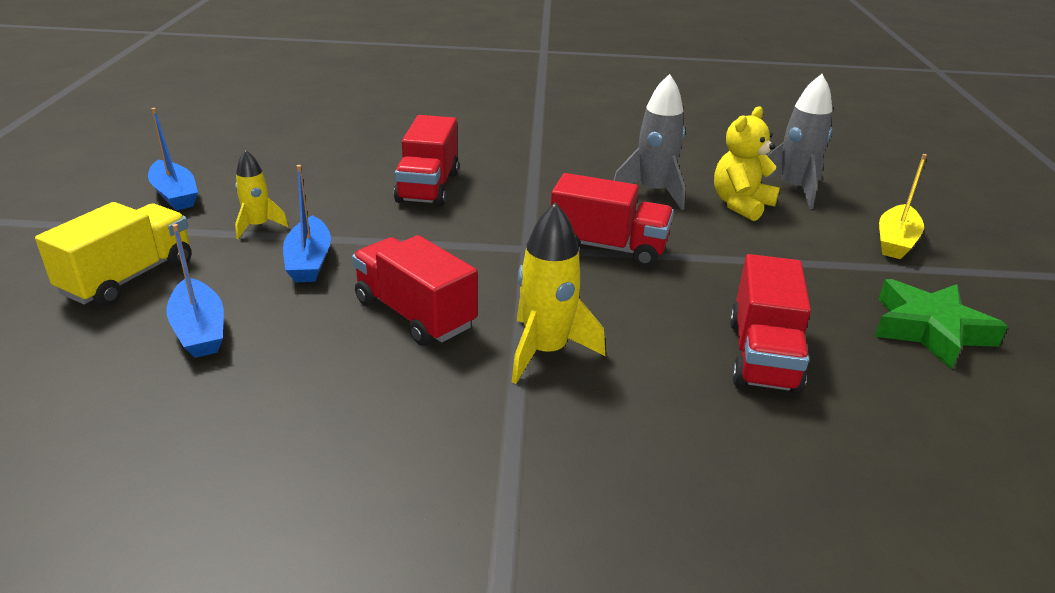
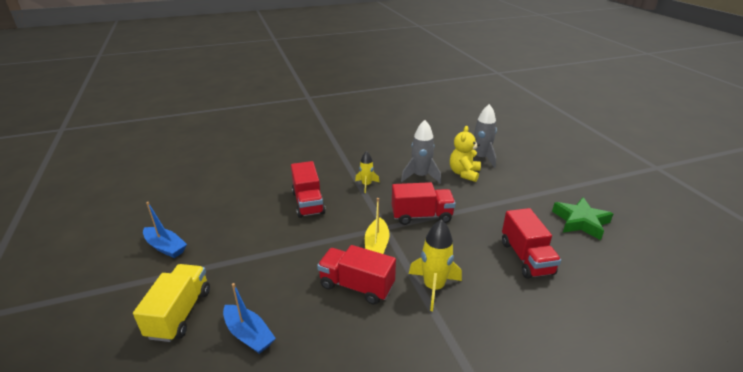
camera: 20 degrees left, 0 degrees up
(258, 226) = (232, 255): yellow rocket -> yellow rocket (366, 185)
(309, 261) = (277, 269): blue boat -> none
(895, 241) = (539, 177): yellow boat -> yellow boat (376, 245)

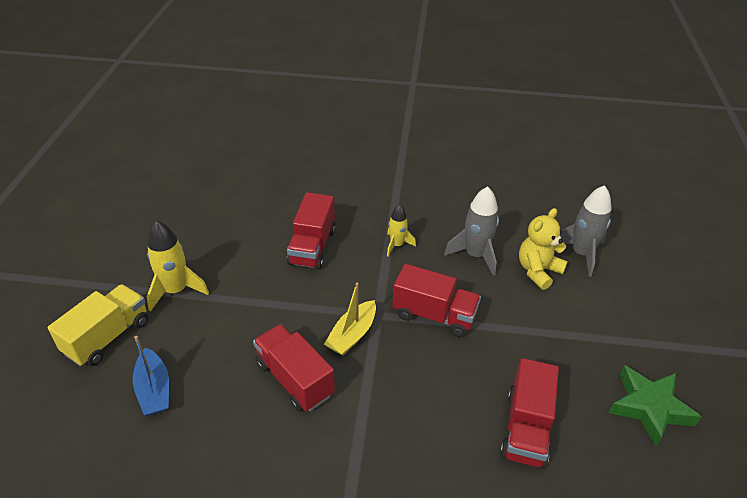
camera: 25 degrees right, 10 degrees up
(165, 247) = (136, 252): blue boat -> none
(433, 287) = (379, 418): yellow rocket -> yellow rocket (176, 290)

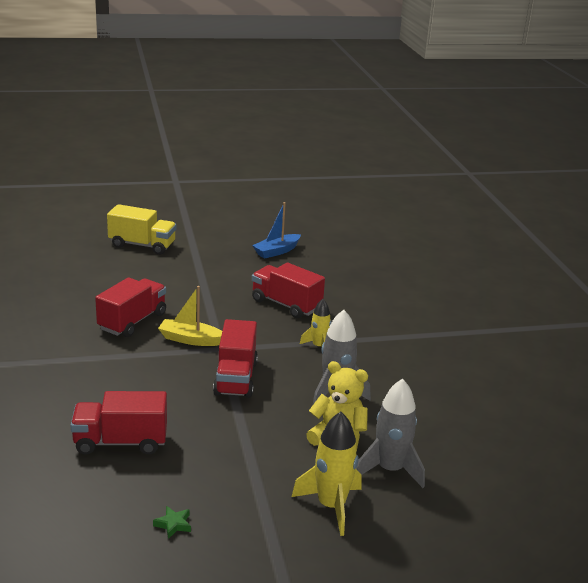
camera: 70 degrees right, 15 degrees down
(154, 389) = (103, 271): blue boat -> blue boat (277, 251)
(176, 290) = (199, 258): yellow rocket -> yellow rocket (331, 506)
(312, 247) = (286, 304): red truck -> red truck turned 45 degrees clockwise
(649, 407) = (173, 524): green star -> green star, size x0.42

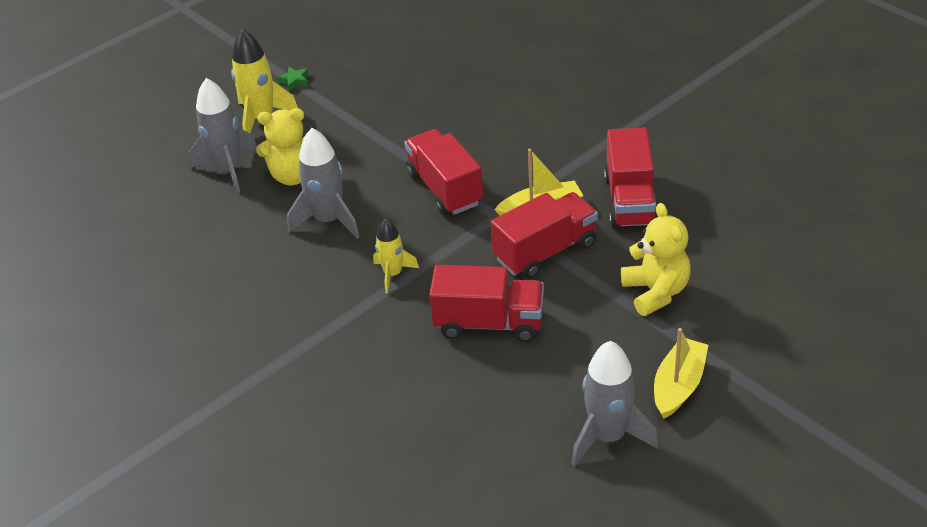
camera: 155 degrees right, 15 degrees up
(121, 442) = (477, 86): red truck -> red truck (545, 251)
(142, 245) = (800, 333): yellow truck -> none
(173, 524) = (371, 56): green star -> green star (294, 81)
(183, 282) = (656, 292): none -> yellow teddy bear
(224, 252) = (678, 386): none -> yellow boat
(277, 251) = (608, 436): blue boat -> grey rocket

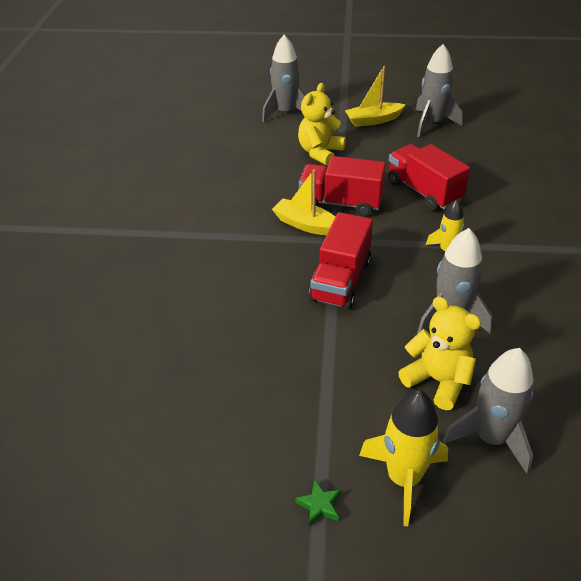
camera: 135 degrees left, 0 degrees up
(630, 201) = (253, 196): red truck -> none
(785, 317) = (286, 112): none -> grey rocket

